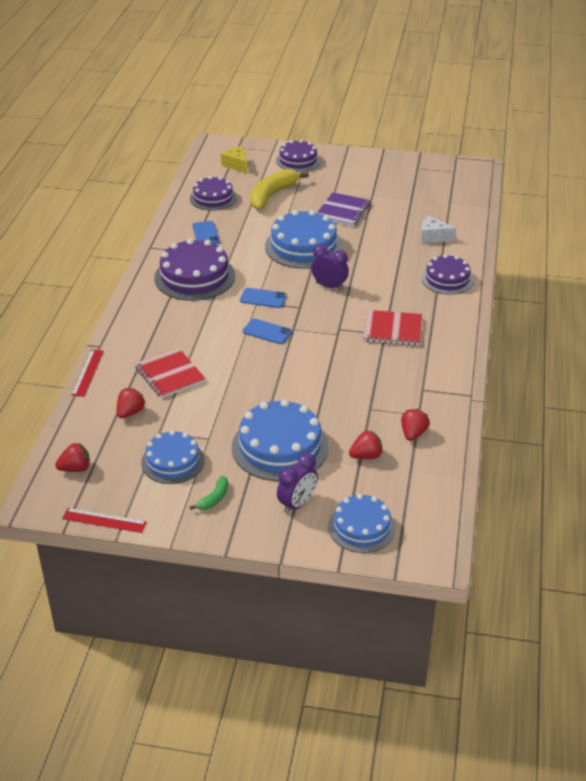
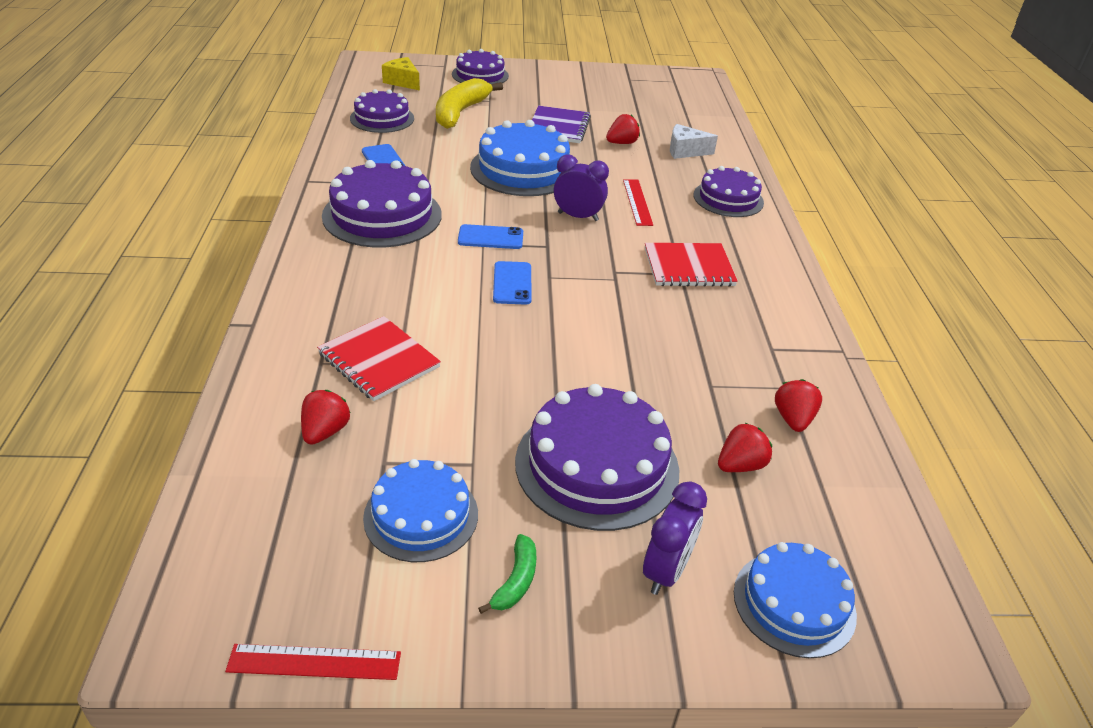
camera: 15 degrees left, 0 degrees up
(75, 468) = (239, 553): red strawberry -> red strawberry (621, 143)
(88, 373) = (238, 369): red ruler -> red ruler (637, 202)
(267, 332) = (512, 283): blue phone -> blue phone turned 75 degrees clockwise
(280, 447) = (597, 465): blue cake -> purple cake

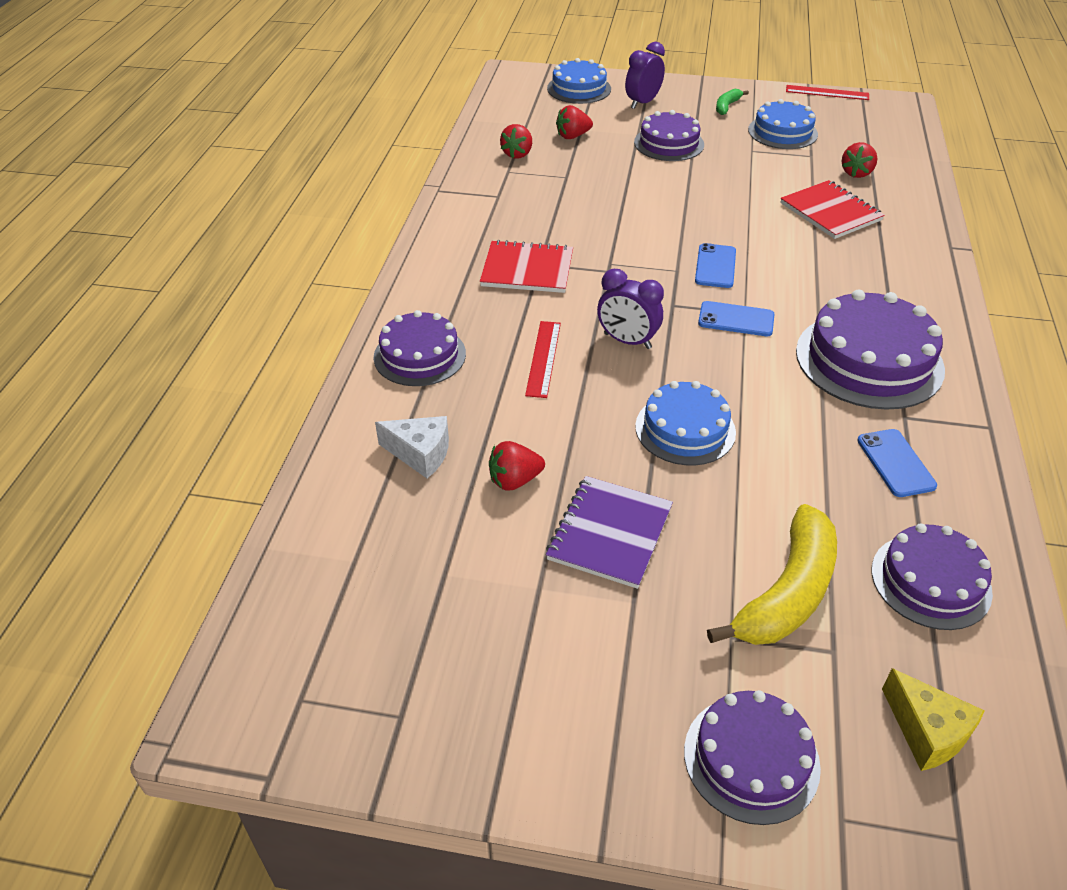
camera: 165 degrees left, 5 degrees up
(523, 169) = (685, 429): blue cake -> blue cake, size x0.64
(597, 465) = (669, 143): purple cake -> purple cake, size x0.64

